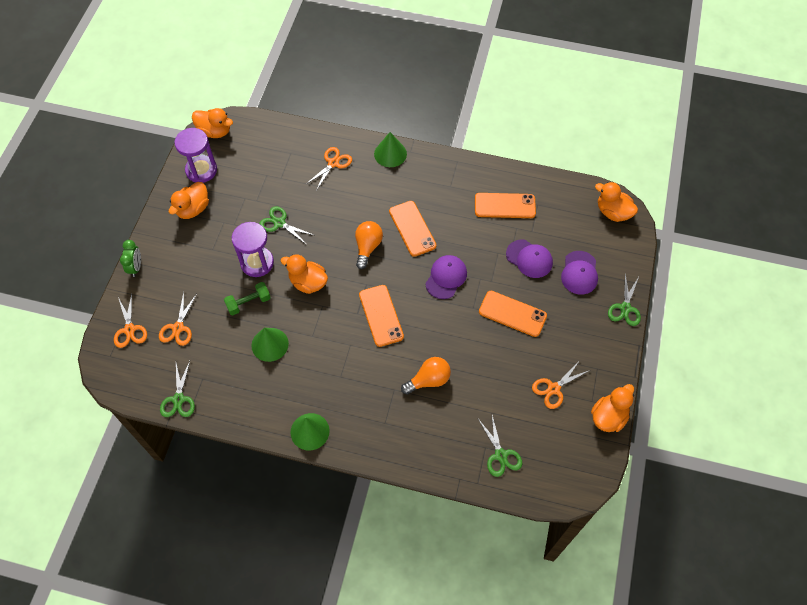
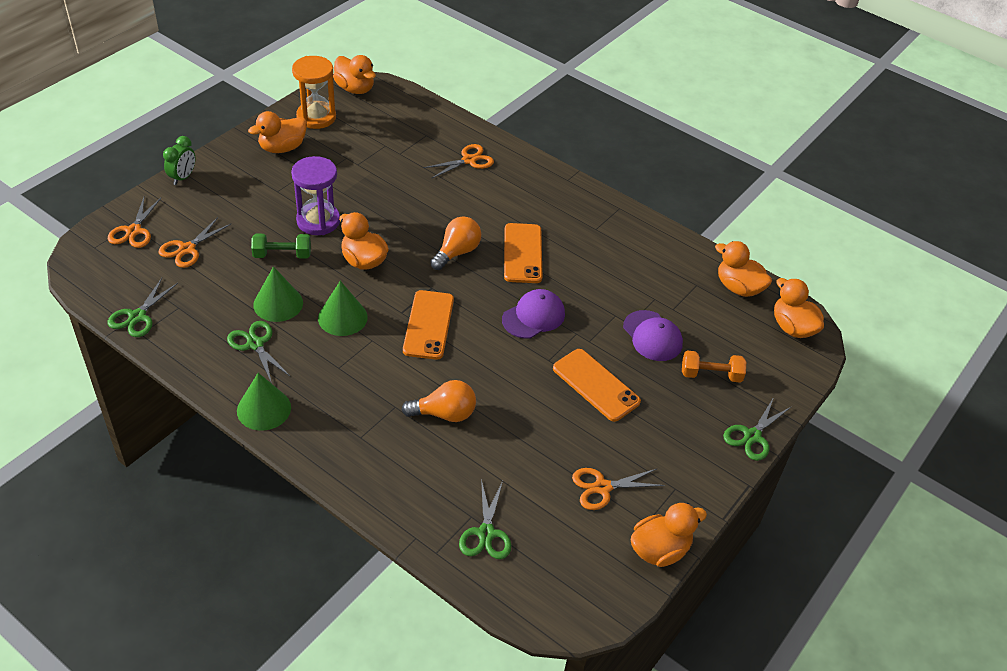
camera: 20 degrees right, 15 degrees down
(201, 170) = (316, 117): purple hourglass -> orange hourglass
(279, 223) = (369, 193): green scissors -> green scissors (255, 344)
(390, 154) = (542, 174): green cone -> green cone (342, 317)
(504, 206) = (653, 271): orange phone -> none
(565, 195) = (738, 287): none -> orange duck
(579, 273) = (711, 375): purple cap -> orange dumbbell

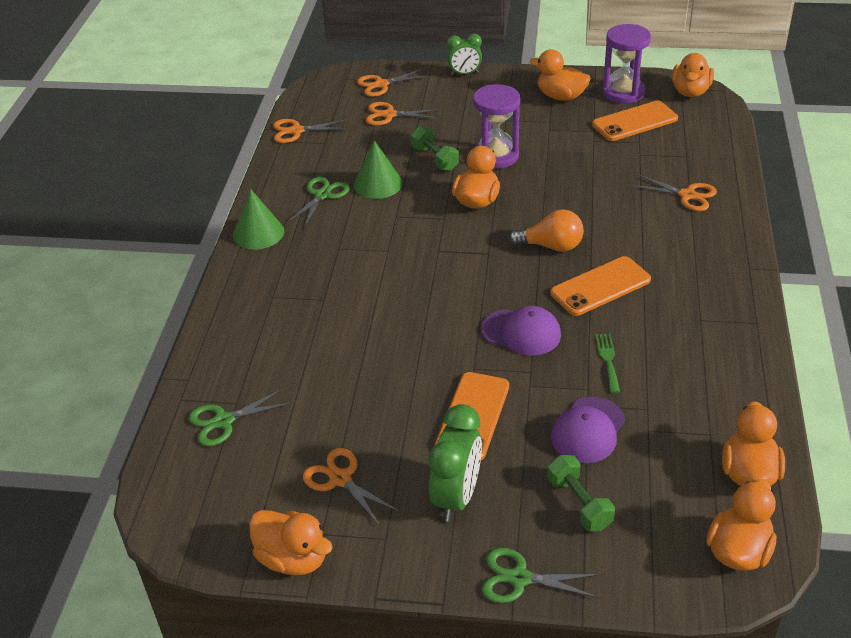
camera: 65 degrees right, 5 degrees down
(137, 316) = (296, 131): green scissors -> orange scissors
(316, 117) = (623, 92): orange hourglass -> purple hourglass
(342, 317) = (397, 222): green cone -> none
(429, 325) = (439, 273): orange phone -> orange phone (635, 122)
(444, 414) = (341, 332): orange light bulb -> none
(597, 291) = (608, 360): none -> green fork
(664, 432) = (456, 497): none -> green clock
(711, 375) = (579, 503): orange dumbbell -> green dumbbell

